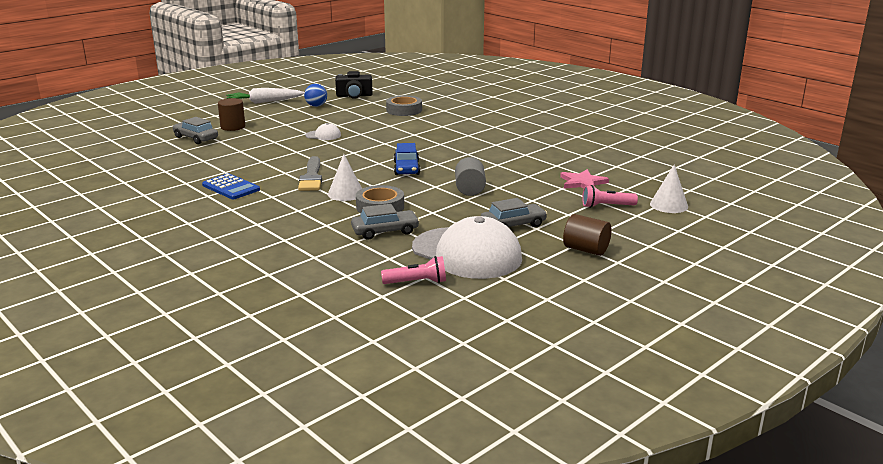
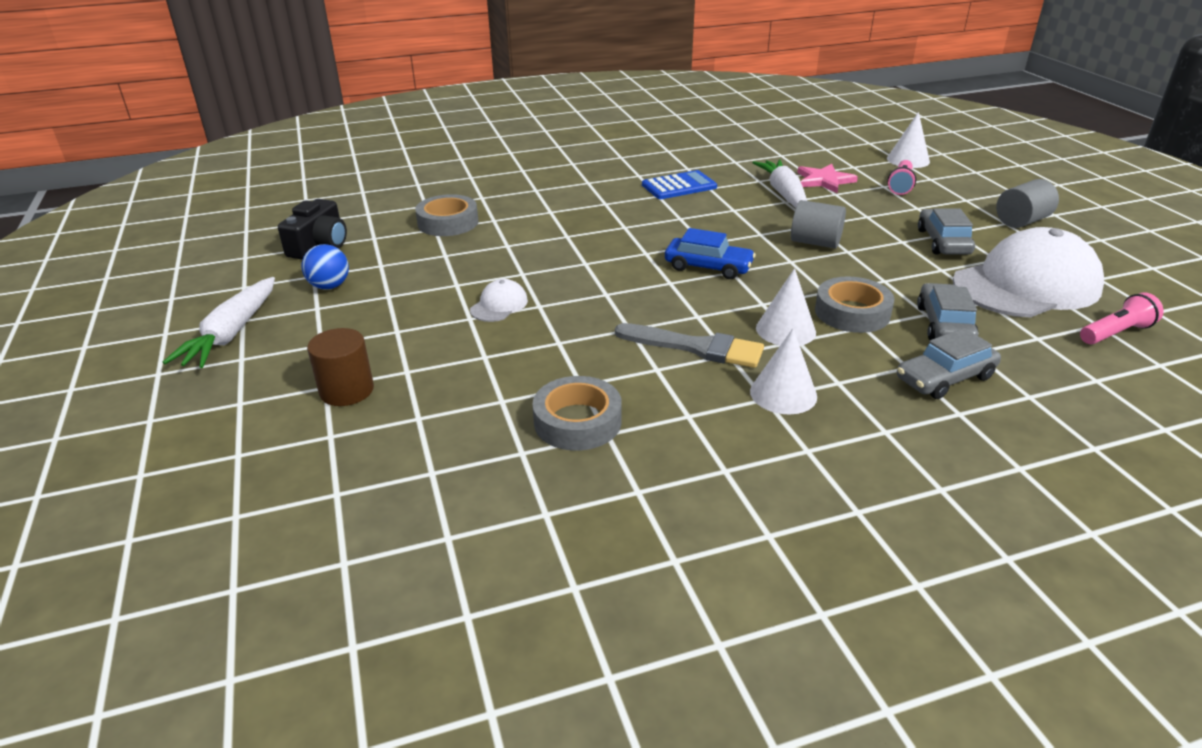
camera: 65 degrees left, 10 degrees up
(196, 138) = (368, 446): grey car -> grey car (945, 378)
(231, 165) = (577, 421): none -> grey tape
(231, 187) = (698, 437): blue calculator -> blue calculator (679, 186)
(278, 199) = (783, 393): none -> white cone
(417, 282) = (1115, 333): pink flashlight -> pink flashlight turned 45 degrees clockwise
(541, 174) = (784, 194): none -> white carrot
(586, 250) = (1021, 221): brown cylinder -> grey cylinder

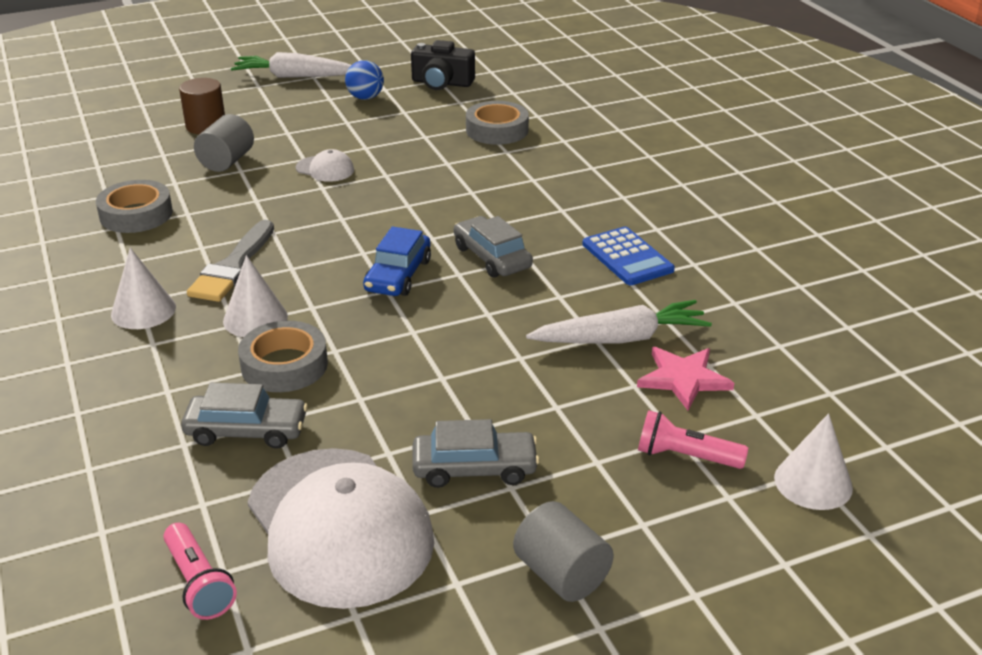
camera: 85 degrees right, 0 degrees up
(815, 242) = (465, 353): grey cylinder -> grey cylinder (227, 161)
(945, 378) = (140, 413): grey car -> grey car (492, 257)

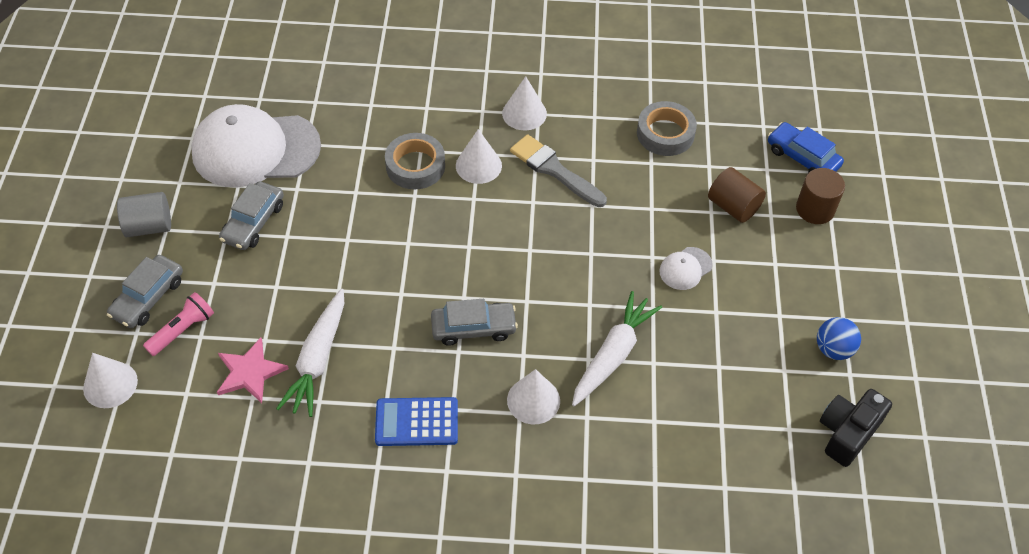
camera: 115 degrees right, 20 degrees up
(199, 583) = (259, 88): pink flashlight -> none
(227, 161) = (733, 206): grey cylinder -> brown cylinder
(246, 431) = (363, 133): grey car -> grey car (148, 298)
(293, 76) = (913, 305): white carrot -> white carrot (613, 354)
(398, 275) = (484, 259): blue car -> blue car (802, 157)
(497, 130) = (705, 433): grey tape -> none
(542, 206) = (533, 400): none -> white cone

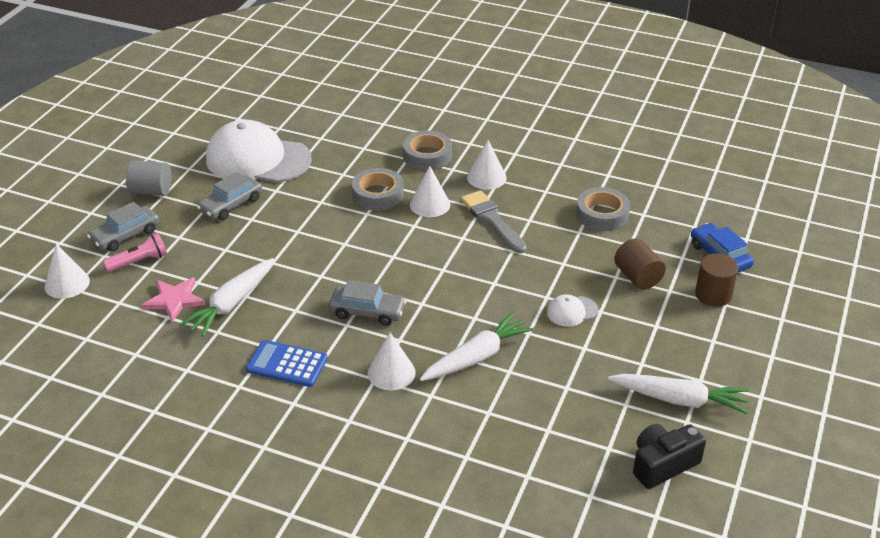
camera: 20 degrees right, 15 degrees down
(447, 98) = (427, 156): none -> grey tape
(833, 349) = (680, 400): blue ball -> white carrot

